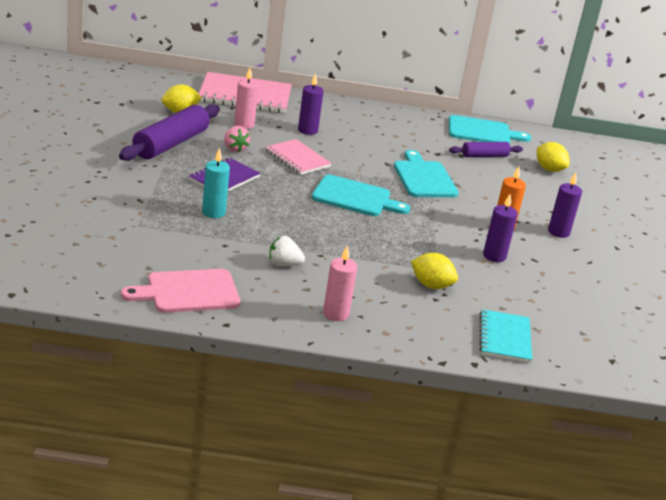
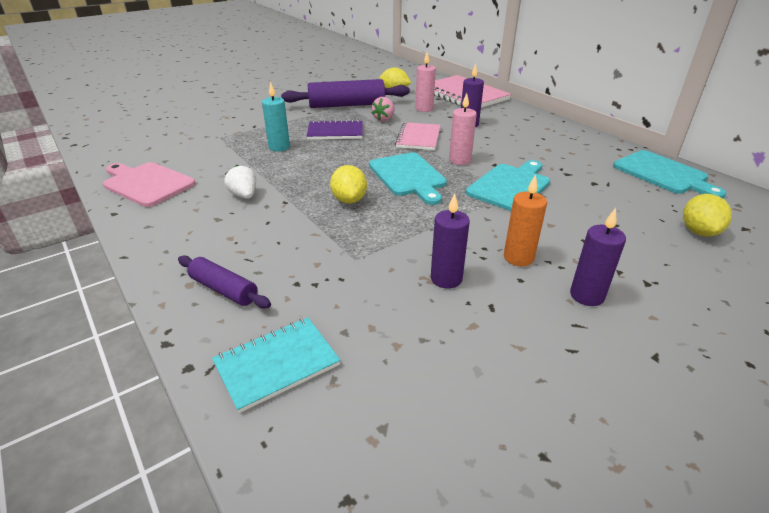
camera: 55 degrees right, 5 degrees up
(336, 314) = (191, 247): pink candle -> pink candle (460, 160)
(431, 285) = (320, 269): yellow lemon -> yellow lemon (349, 200)
(484, 156) = (624, 192): purple rolling pin -> purple rolling pin (224, 290)

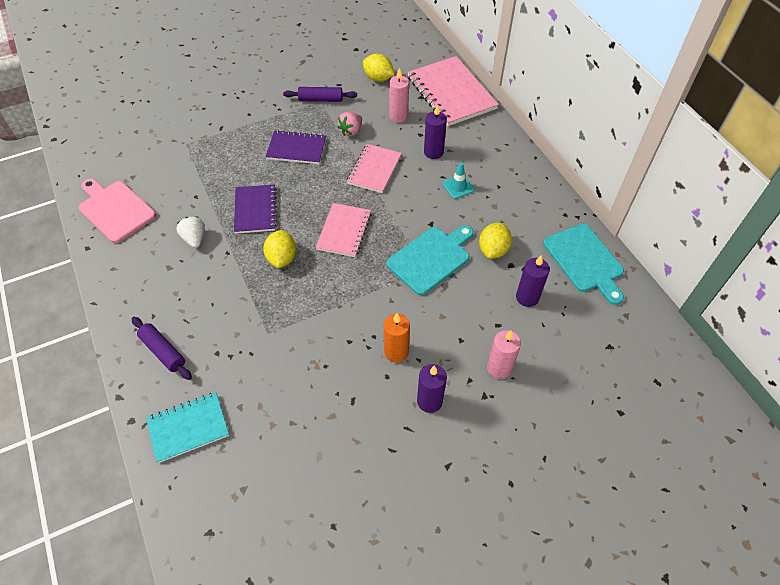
camera: 10 degrees right, 20 degrees up
(279, 147) = (238, 168): turquoise candle -> none
(307, 171) = (255, 210): none -> purple notebook
(347, 105) = (320, 99): purple rolling pin -> purple rolling pin, size x0.55
(408, 176) = (344, 231): turquoise cutting board -> pink notebook
(446, 279) = (330, 366): purple candle -> purple candle (527, 297)
(460, 160) = (400, 213): pink candle -> pink candle (499, 368)
(505, 141) = (458, 187): none -> turquoise traffic cone
(699, 231) = (565, 344): yellow lemon -> yellow lemon (493, 250)

